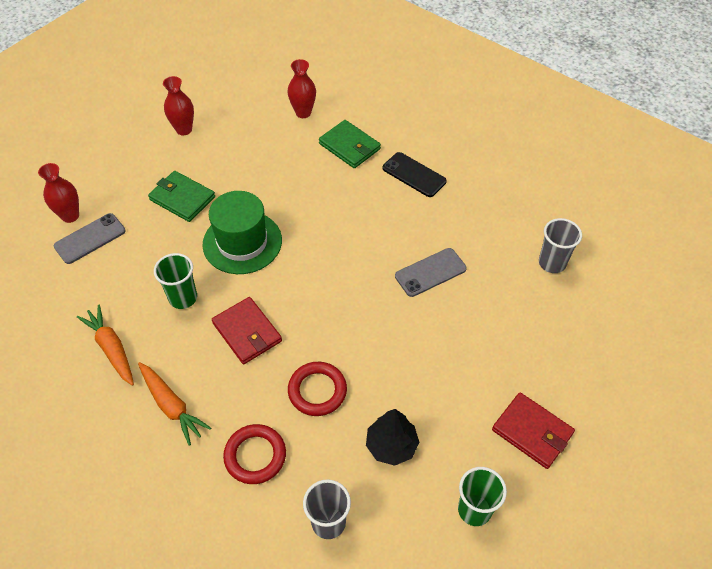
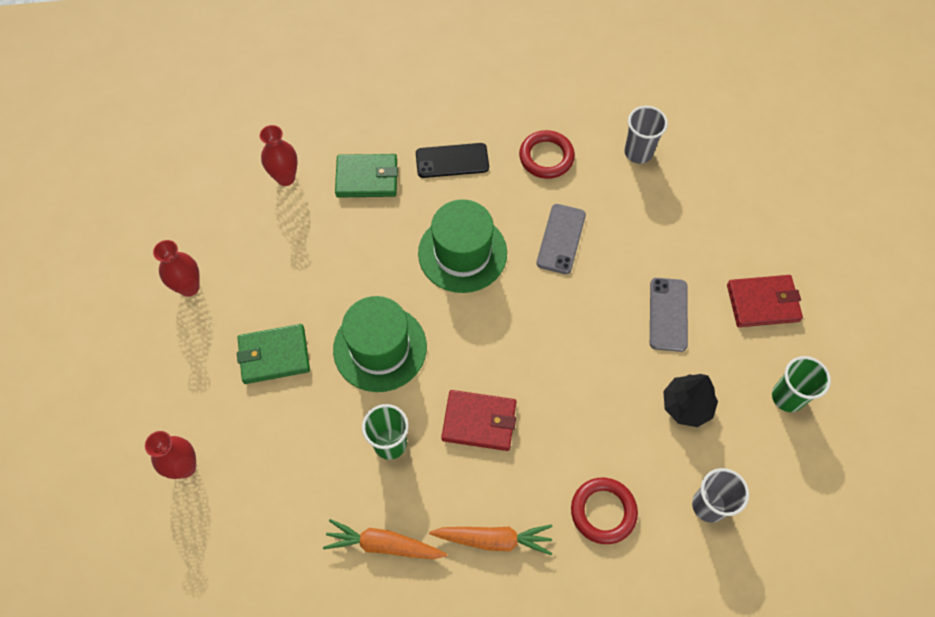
camera: 45 degrees left, 10 degrees up
(90, 239) = (234, 470): grey phone -> grey phone (668, 314)
(317, 391) = (588, 416): red ring -> red ring (546, 157)
(356, 230) = (462, 253): none -> green hat

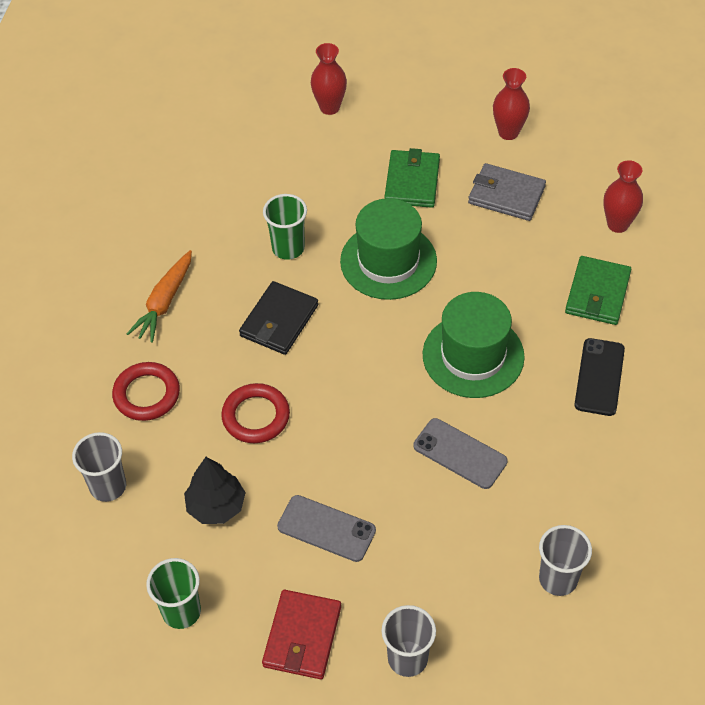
camera: 110 degrees right, 10 degrees down
(272, 270) = (506, 195): none -> grey wallet
(384, 545) = (199, 224): orange carrot -> none
(479, 421) = (279, 321): red wallet -> black wallet
(546, 157) = (578, 474): red ring -> red ring (256, 416)
(743, 229) = (407, 658): none -> grey cup

